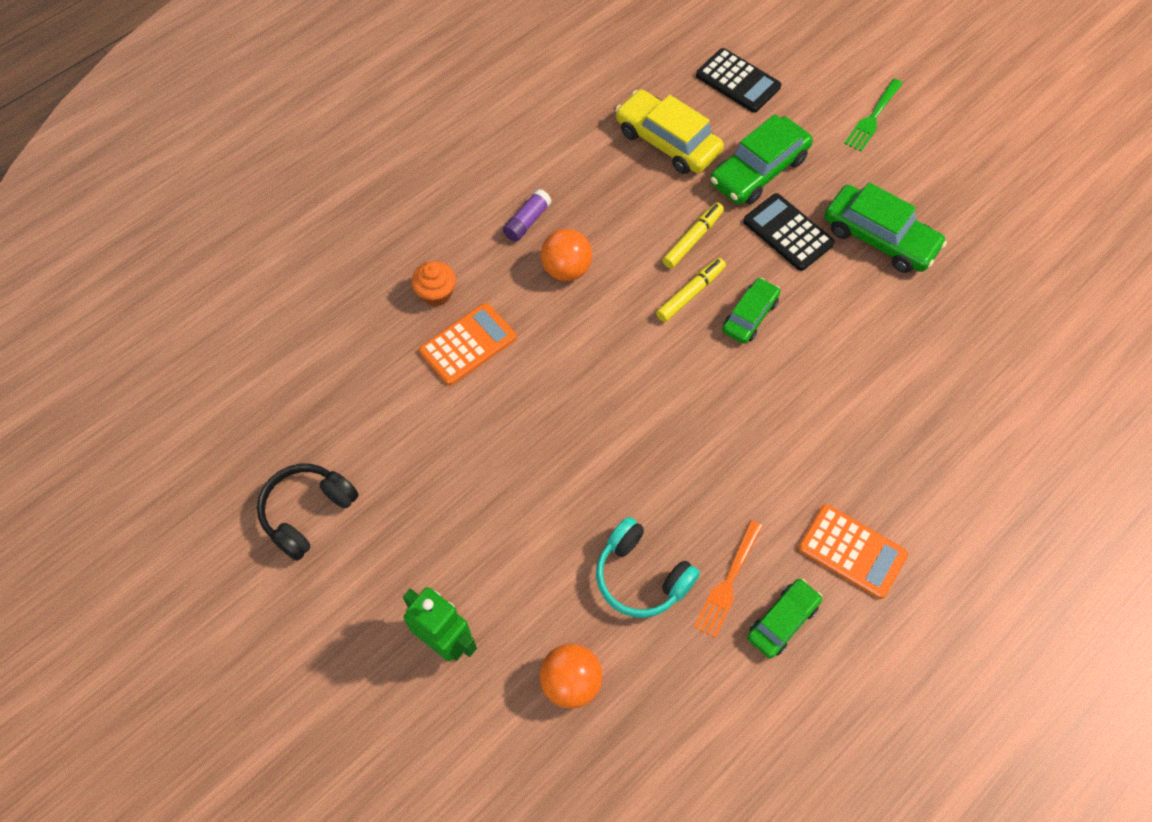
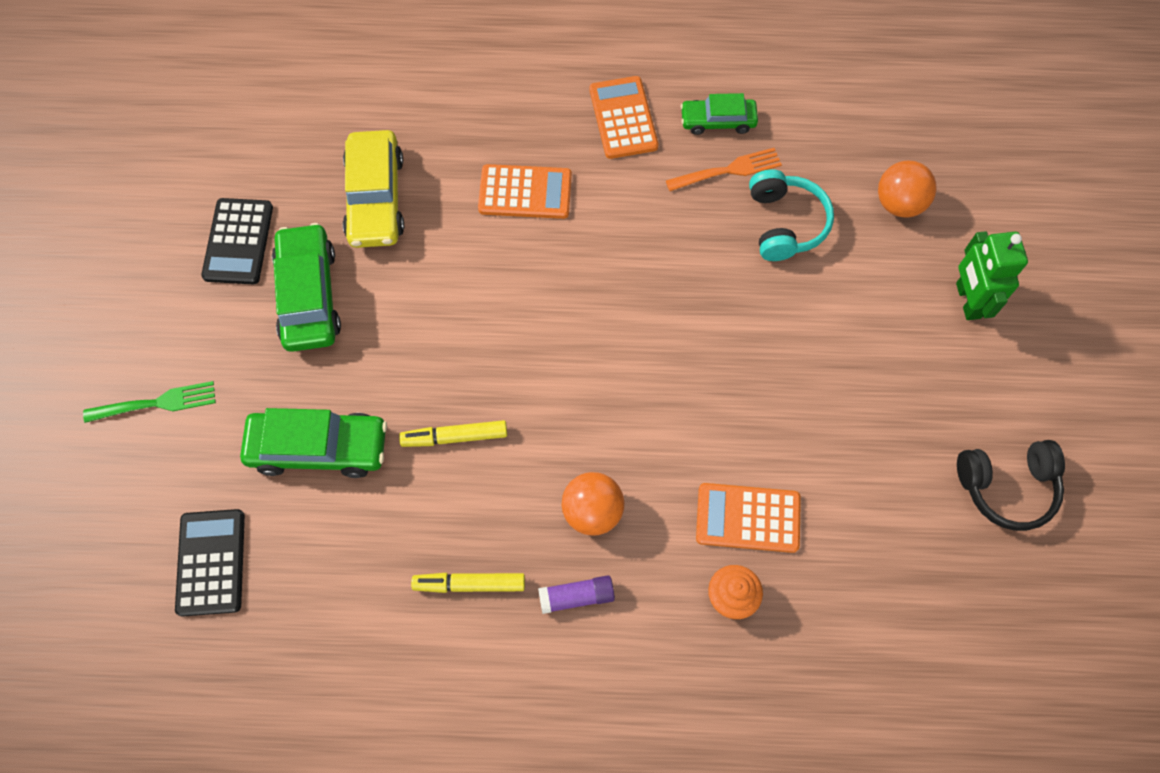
camera: 135 degrees left, 5 degrees up
(667, 141) = (356, 559): yellow car -> yellow car (375, 198)
(690, 293) = (514, 390): yellow marker -> yellow marker (469, 584)
(750, 316) = (491, 329): green car -> none
(788, 232) = (371, 368): black calculator -> black calculator (238, 242)
(844, 424) = (525, 192): none -> orange calculator

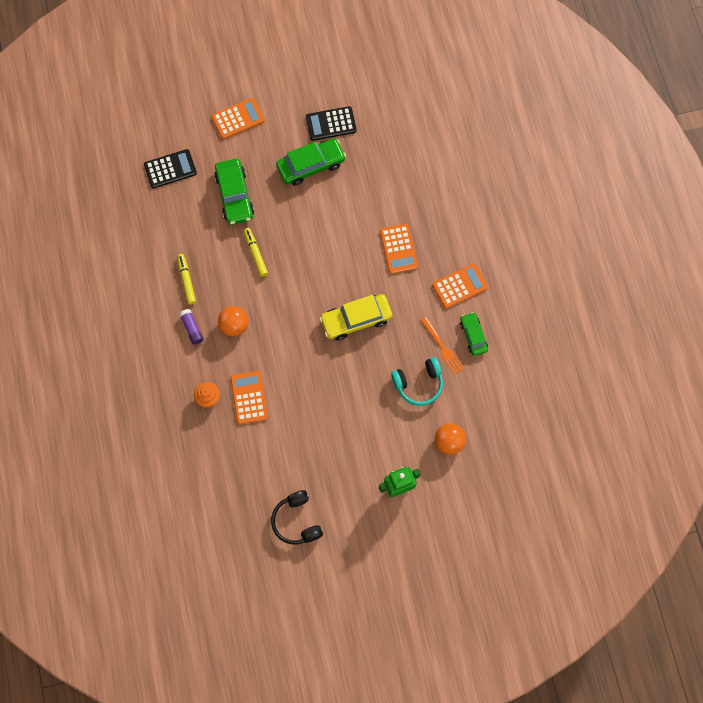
camera: 75 degrees right, 5 degrees up
(156, 403) = (238, 119): green fork -> orange calculator
(375, 198) = (374, 178): yellow car -> yellow car (356, 319)

